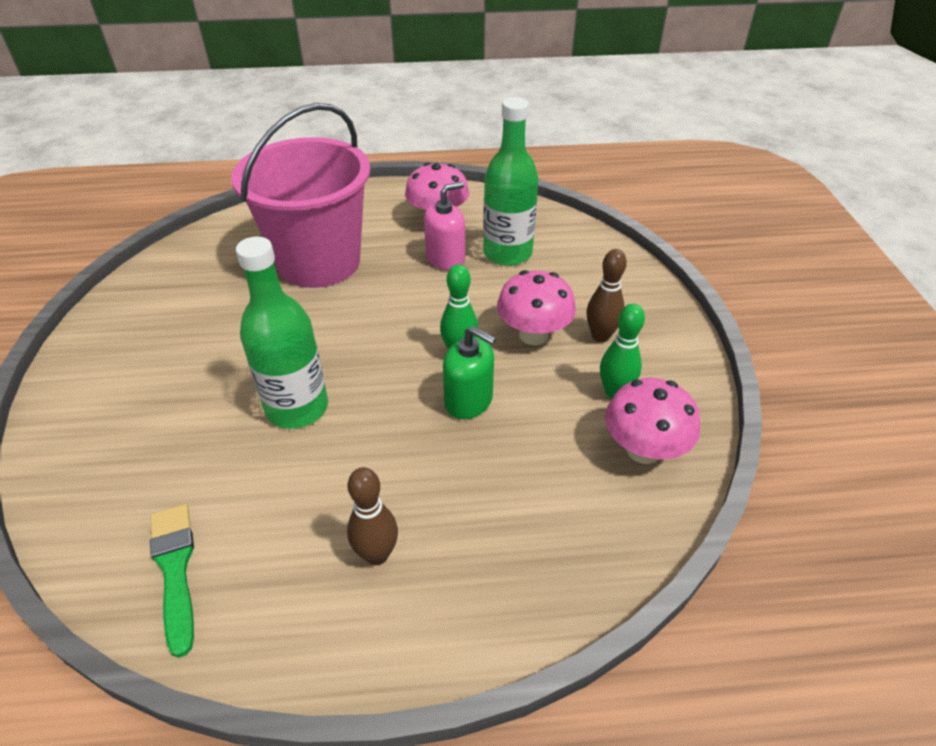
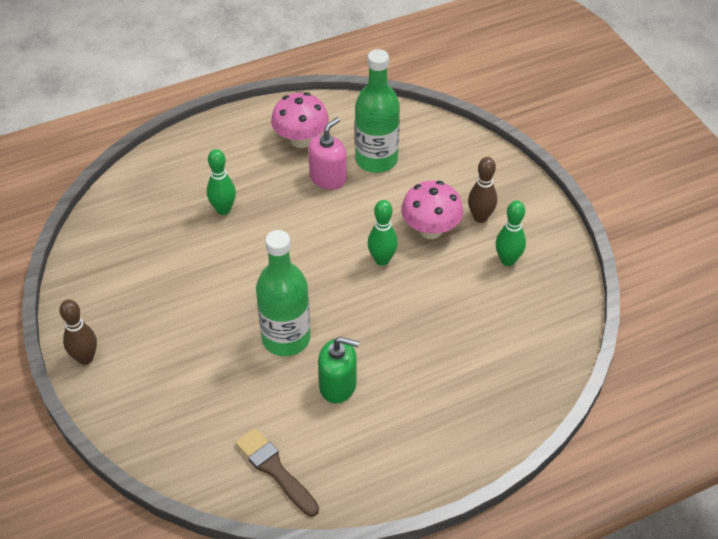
camera: 20 degrees left, 5 degrees up
(175, 569) = (275, 470): green brush -> brown brush
(319, 262) = (223, 209): pink bucket -> green bowling pin
(377, 554) = (401, 419): brown bowling pin -> brown bowling pin (85, 358)
(468, 401) = (408, 297): green soap dispenser -> green soap dispenser (338, 385)
(643, 449) = (542, 298): pink mushroom -> none

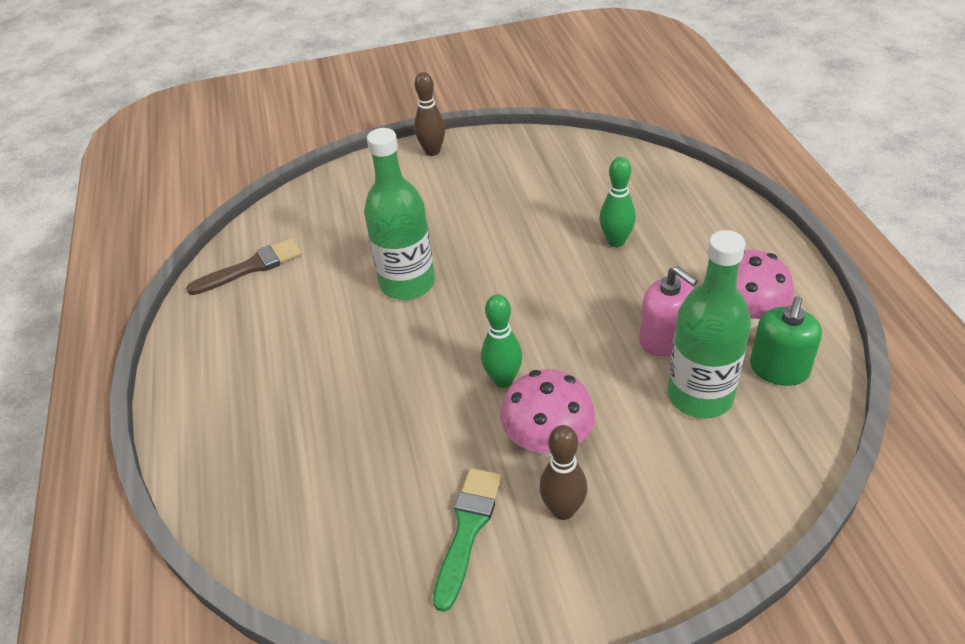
camera: 105 degrees right, 5 degrees down
(338, 385) = (328, 320): green soap dispenser -> green soap dispenser (779, 369)
(507, 260) = (467, 530): green bowling pin -> green brush

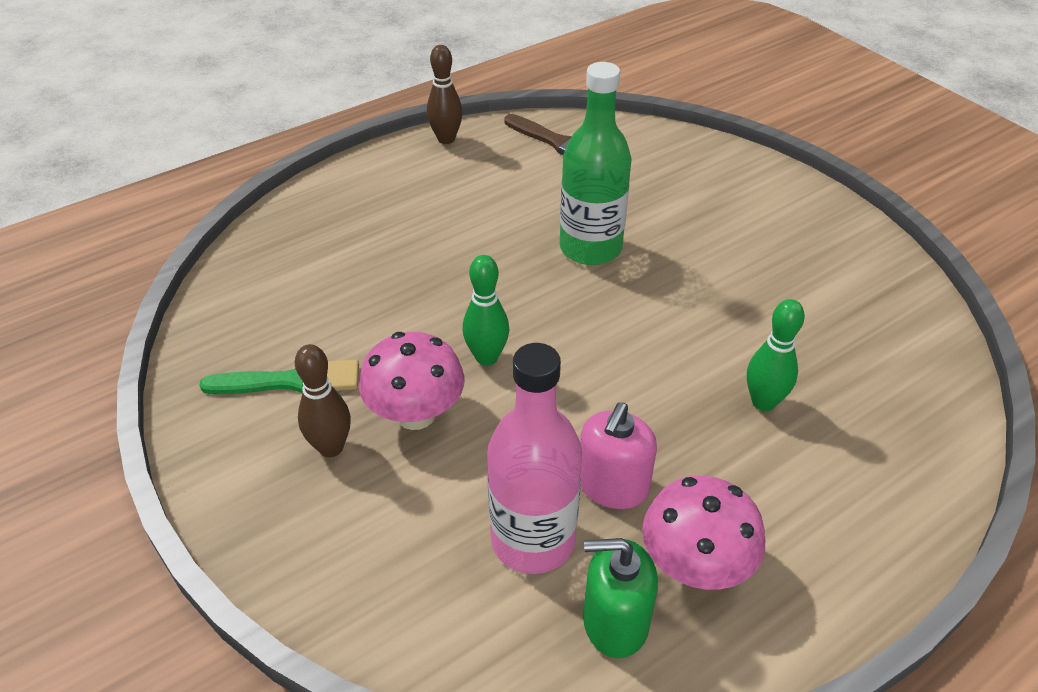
camera: 65 degrees right, 0 degrees up
(432, 151) = (817, 203): brown bowling pin -> brown bowling pin (446, 139)
(700, 396) = (533, 540): green bottle -> pink bottle

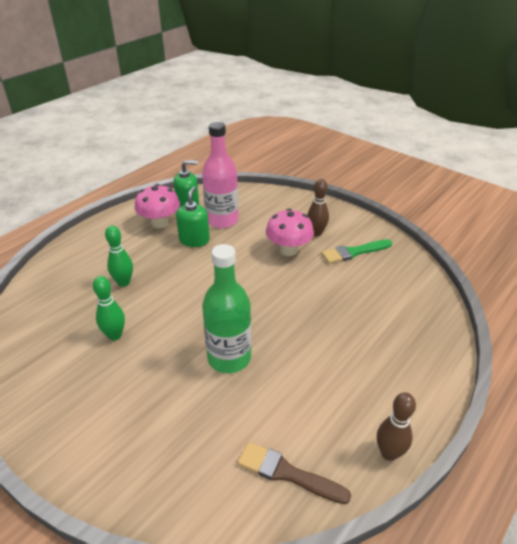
camera: 165 degrees right, 5 degrees down
(486, 357) = (267, 278): green bowling pin -> green bowling pin (115, 335)
(612, 486) = (194, 240): pink soap dispenser -> green soap dispenser

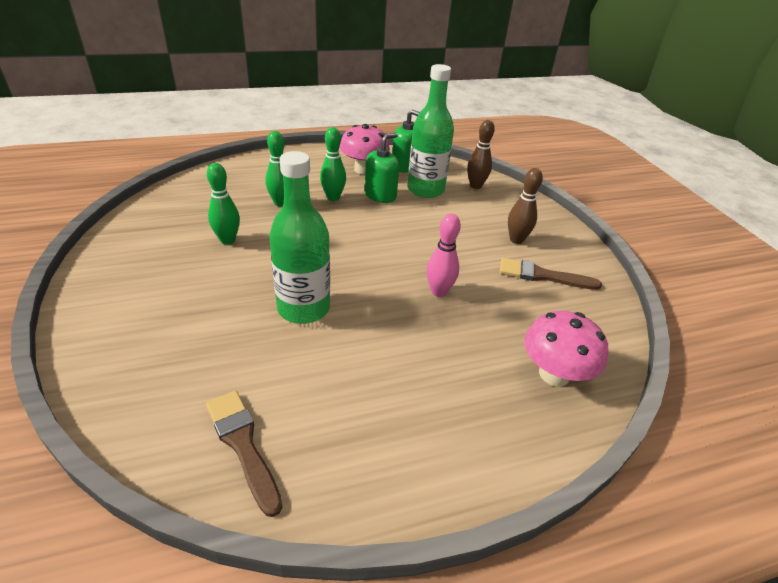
camera: 30 degrees right, 0 degrees up
(160, 258) = (333, 197): none -> green bowling pin
(222, 220) = (425, 189): pink bottle -> green bottle
(288, 250) = (468, 242): pink mushroom -> pink mushroom (554, 374)
(304, 297) = (439, 292): none -> pink bowling pin
(354, 252) = (542, 276): green brush -> brown brush
(389, 453) = (370, 498): brown bowling pin -> brown bowling pin (475, 186)

